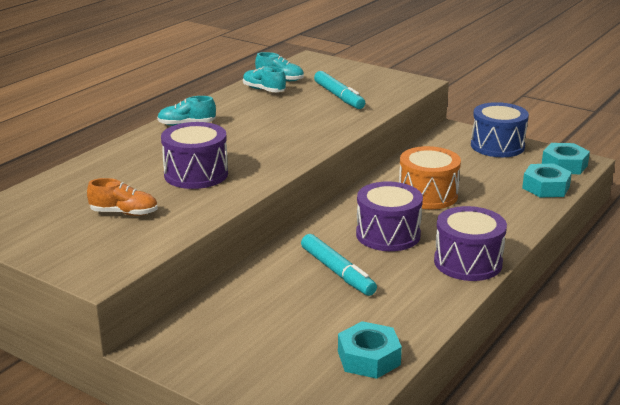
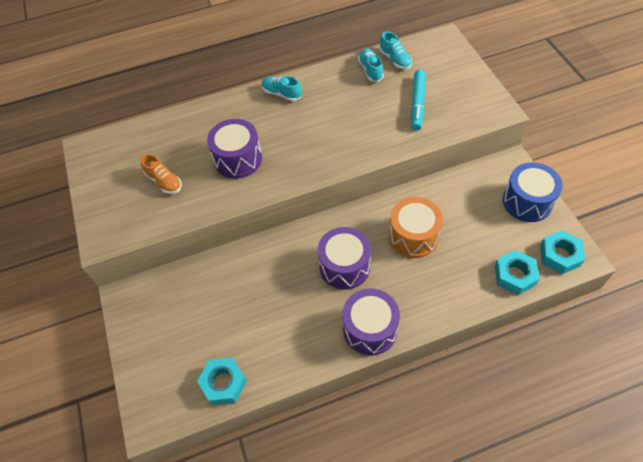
camera: 40 degrees right, 30 degrees up
(337, 272) = (278, 287): turquoise marker -> none

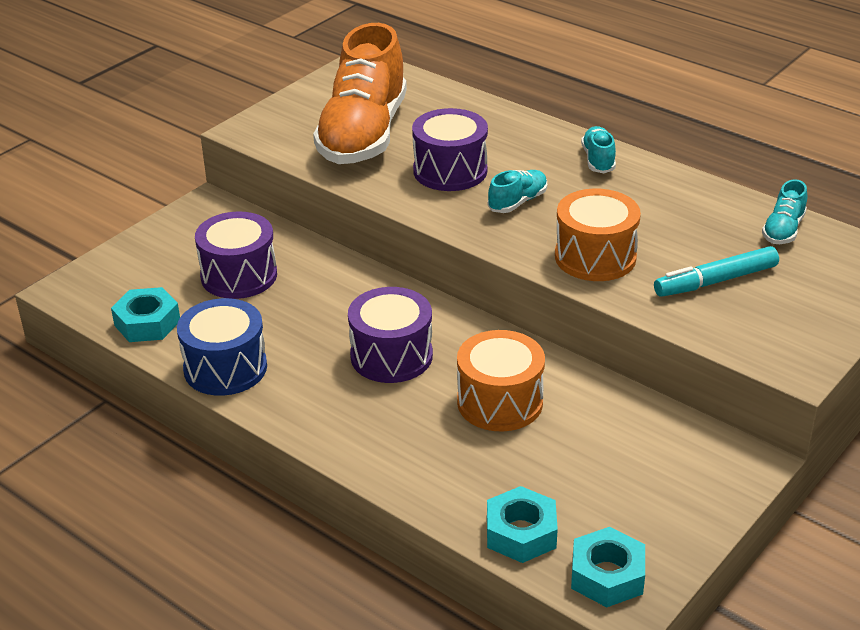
camera: 55 degrees right, 20 degrees down
(164, 182) = (363, 134): orange shoe -> orange shoe, size x2.44
(365, 138) = (595, 257): none -> orange drum
(370, 70) = (732, 216): turquoise shoe -> turquoise shoe (517, 202)
(370, 329) = (311, 415): purple drum -> purple drum (239, 275)
(527, 202) = (684, 504): blue drum -> blue drum (225, 368)

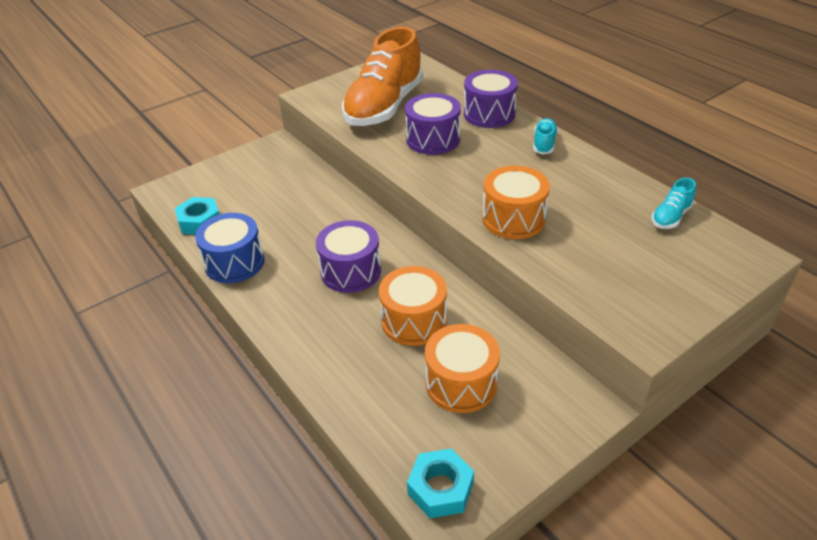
camera: 15 degrees right, 5 degrees up
(239, 275) = (274, 196): purple drum -> purple drum (489, 114)
(517, 202) = (472, 168): turquoise shoe -> none
(521, 533) = (387, 435): turquoise nut -> none
(587, 462) = (461, 383): none -> orange drum
(715, 281) = (601, 252): turquoise marker -> none

